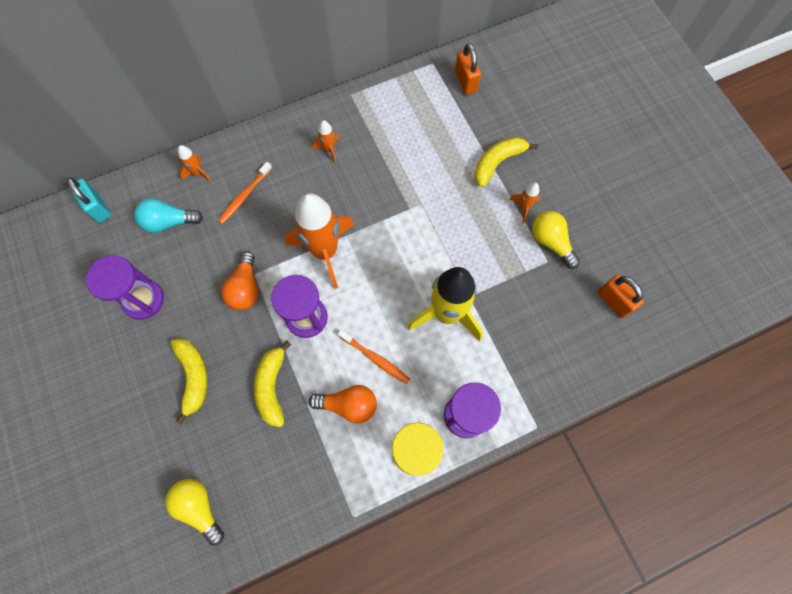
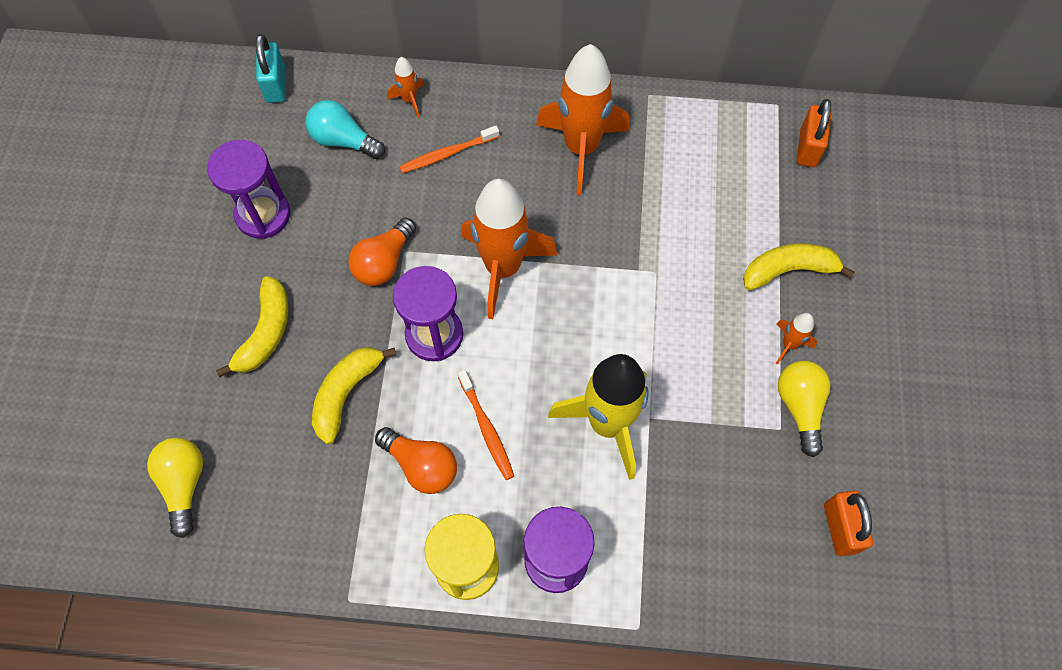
camera: 30 degrees right, 5 degrees down
(329, 149) = (581, 148): orange rocket -> orange rocket, size x2.29

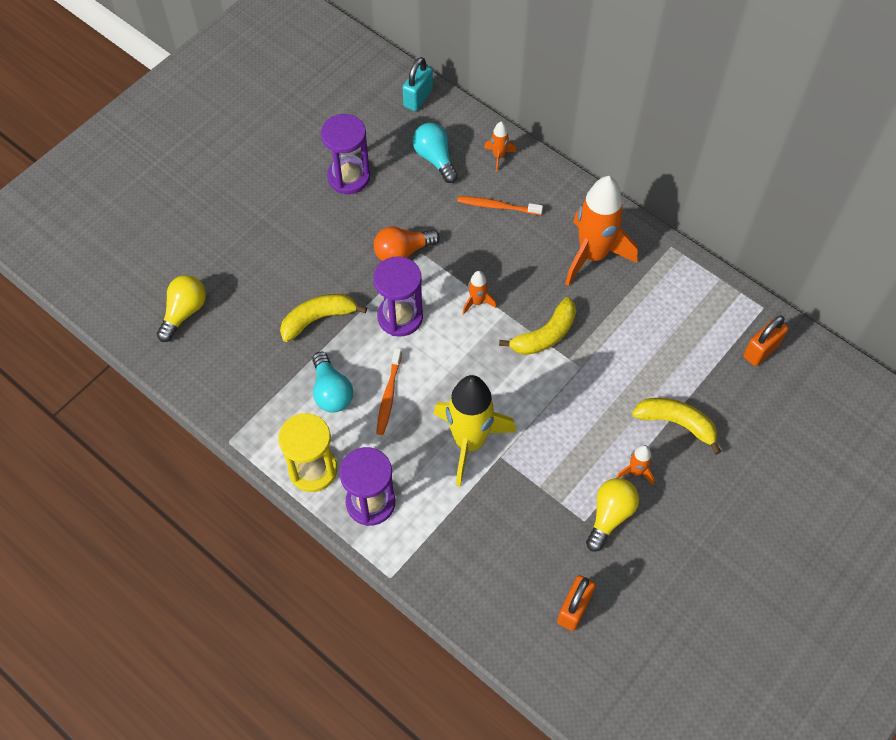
camera: 35 degrees right, 5 degrees down
(265, 332) = (297, 251): yellow banana -> yellow banana (545, 335)
(421, 465) = (331, 392): orange light bulb -> turquoise light bulb
(503, 268) = (477, 302): orange rocket -> orange rocket, size x0.44

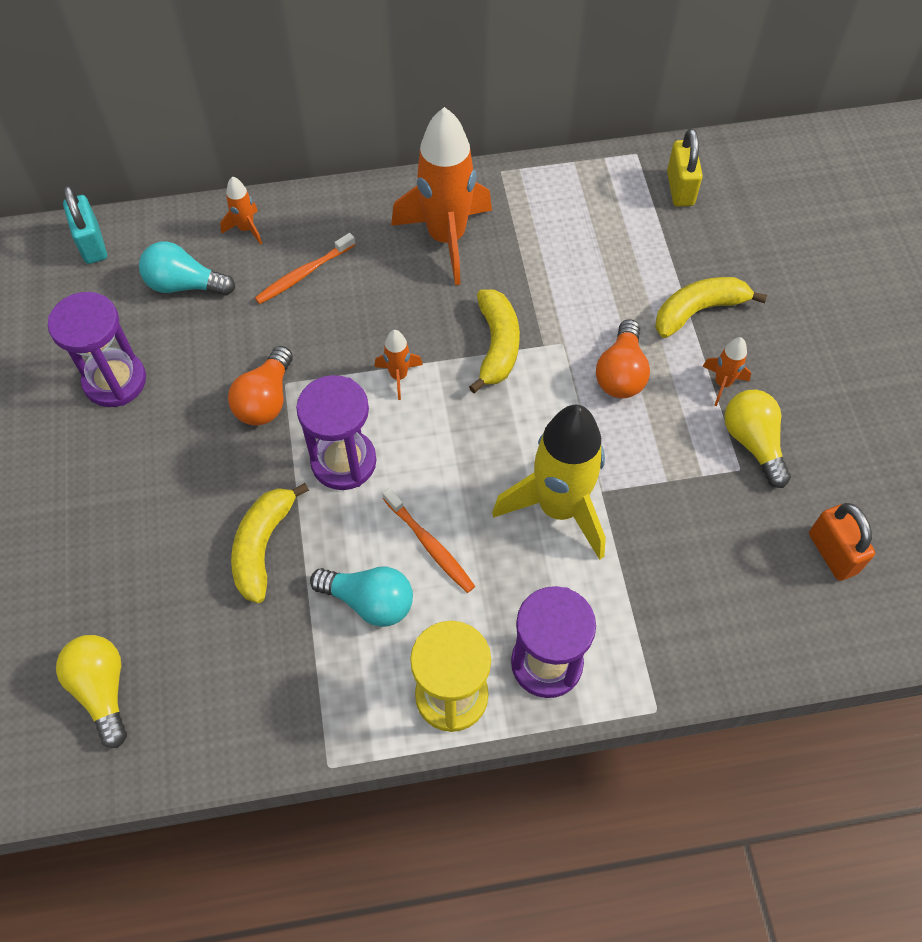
camera: 50 degrees left, 0 degrees up
(589, 412) = (621, 373): none -> orange light bulb
(761, 350) = (680, 188): orange padlock -> yellow padlock

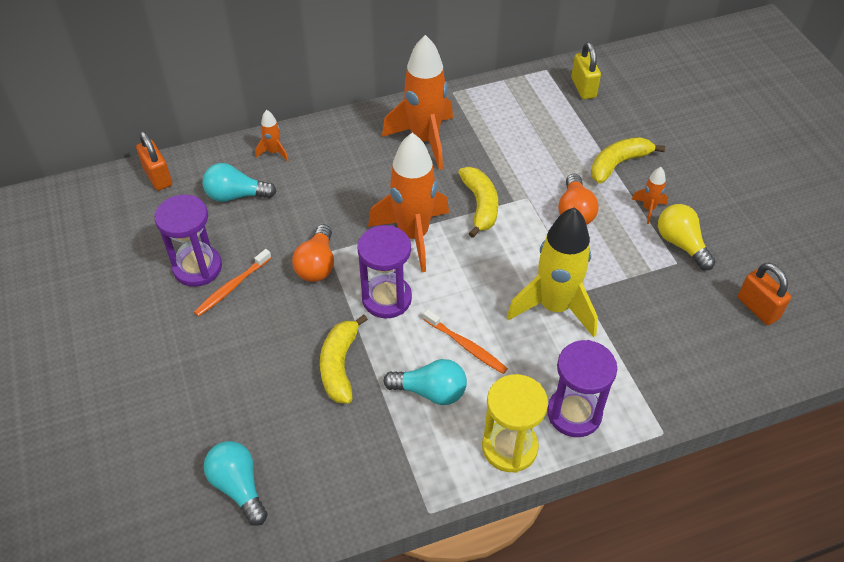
camera: 10 degrees left, 10 degrees down
(92, 244) = (158, 177): turquoise padlock -> orange padlock
(102, 690) = (238, 486): yellow light bulb -> turquoise light bulb
(303, 274) = (324, 177): orange toothbrush -> orange toothbrush (232, 287)
(398, 376) = (413, 235): orange rocket -> orange rocket, size x2.29

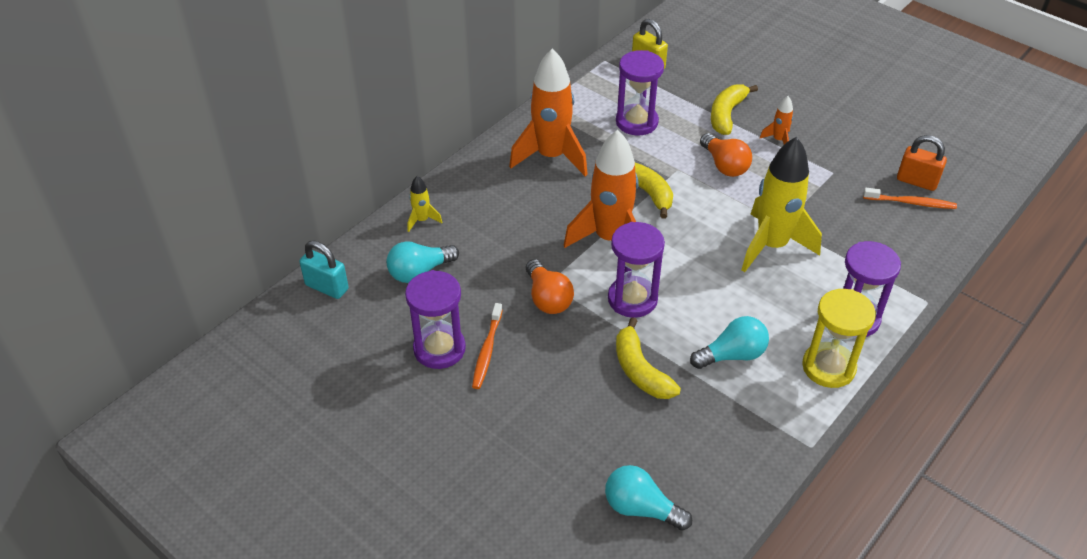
camera: 30 degrees left, 5 degrees down
(158, 177) = (327, 287): orange padlock -> turquoise padlock
(274, 152) = (422, 220): orange rocket -> yellow rocket
(466, 346) = (729, 307): orange toothbrush -> orange toothbrush (911, 203)
(527, 138) = (636, 122): none -> purple hourglass
(681, 244) = (824, 157): yellow light bulb -> none

